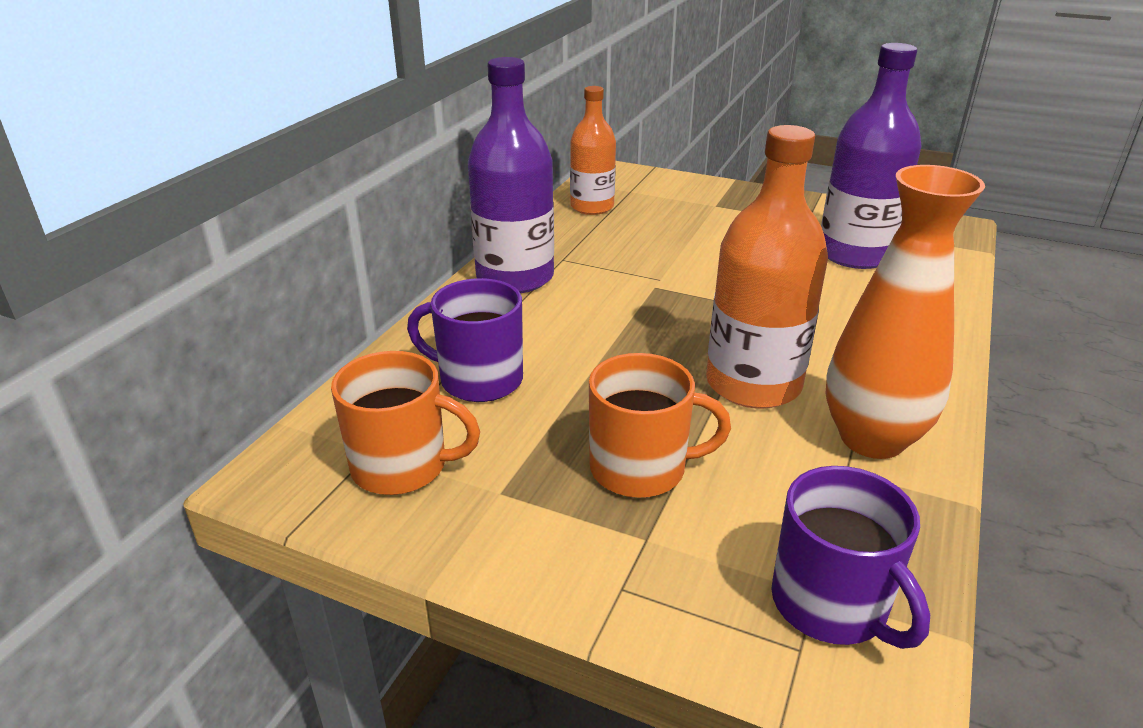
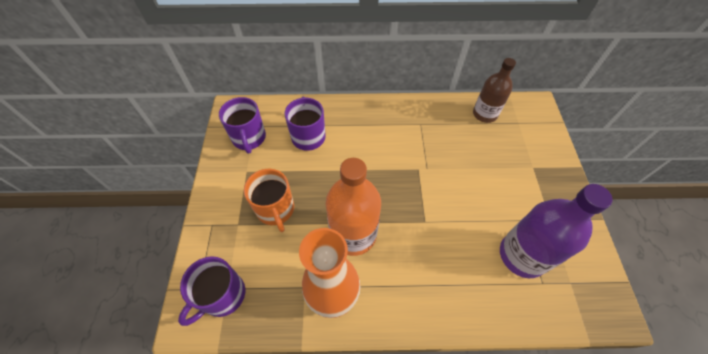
camera: 65 degrees right, 25 degrees up
(402, 466) = (249, 138): orange mug -> purple mug
(515, 277) = (392, 114): purple bottle -> none
(592, 207) = (484, 114): orange bottle -> brown bottle

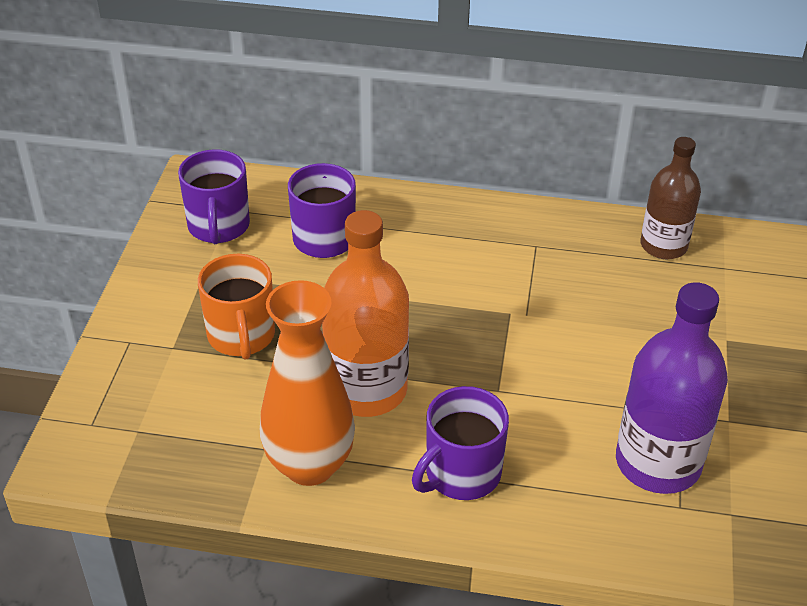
camera: 10 degrees right, 15 degrees down
(222, 295) = (128, 438): purple mug -> purple mug (461, 473)

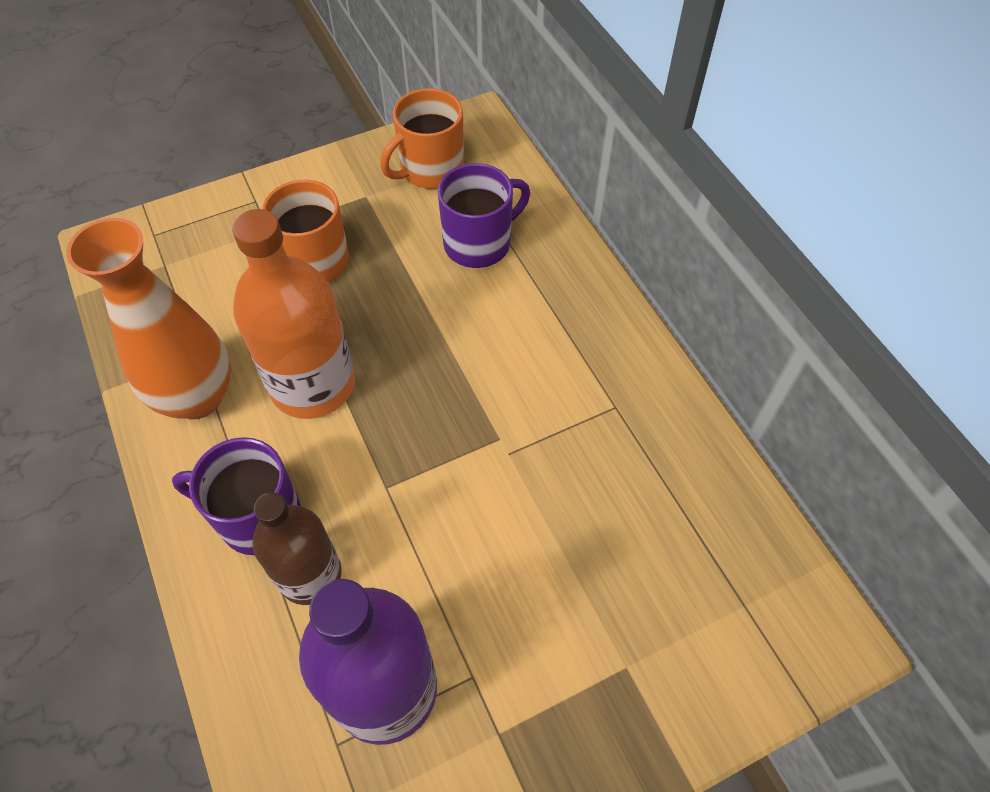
camera: 55 degrees right, 15 degrees up
(218, 226) = (430, 169): purple mug -> orange mug
(663, 246) = (723, 523): brown bottle -> brown bottle (310, 574)

